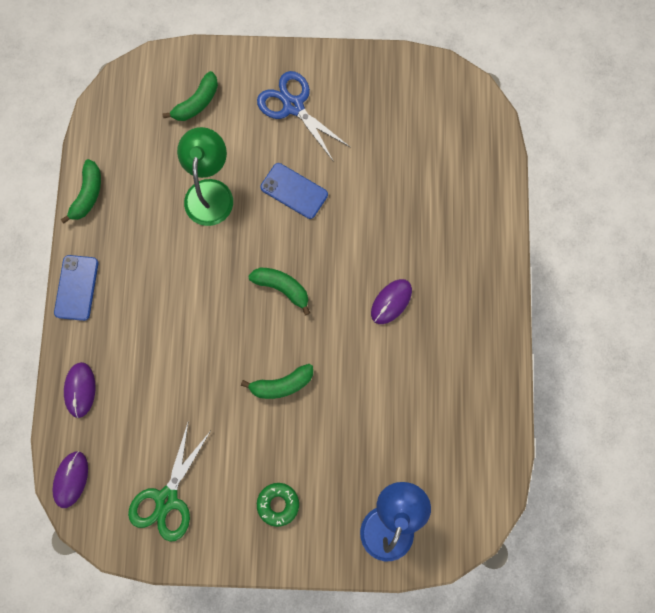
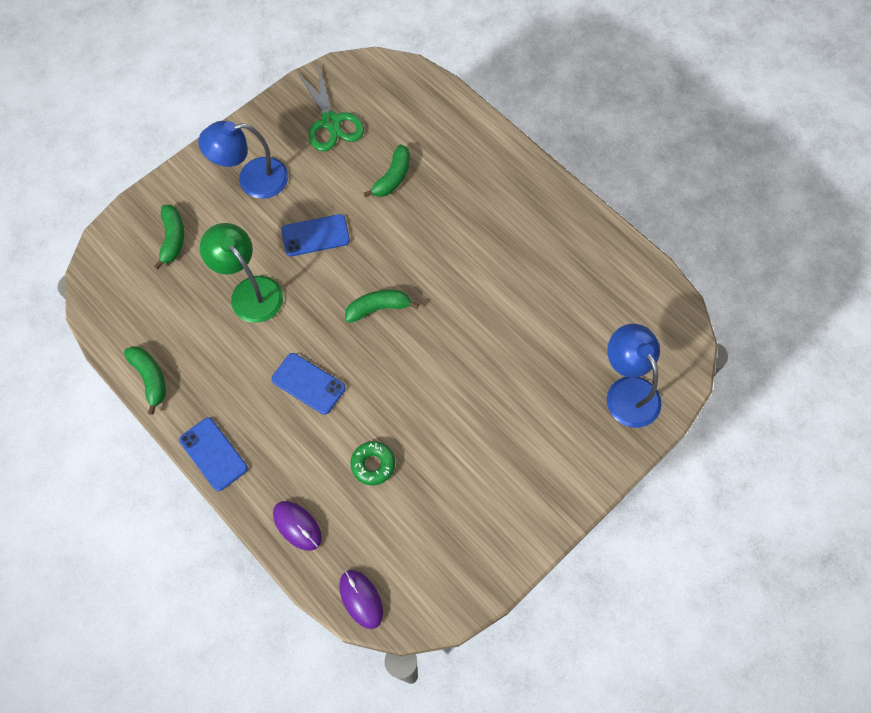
camera: 45 degrees left, 10 degrees down
(167, 499) = (452, 538): green scissors -> green scissors (331, 122)
(182, 298) = (308, 384): none -> blue phone
(278, 504) = (537, 458): green donut -> green donut (373, 464)
(281, 384) = (450, 374): green banana -> green banana (392, 177)
(293, 106) = (252, 180): blue scissors -> blue lamp
(391, 302) = (467, 247): purple mouse -> none

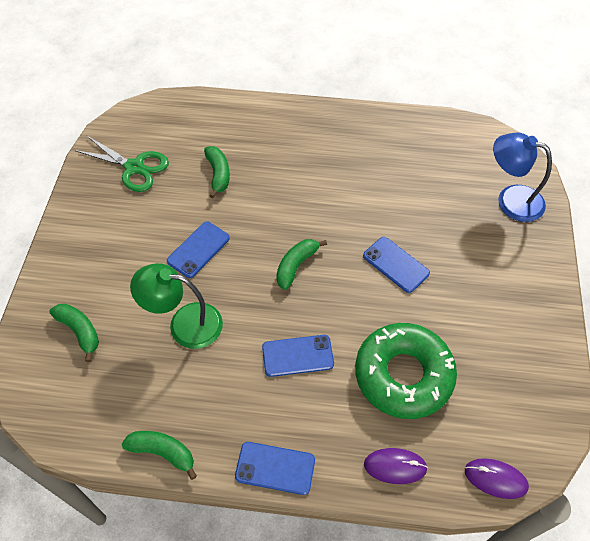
camera: 40 degrees left, 10 degrees down
(252, 180) = (108, 244): blue lamp -> none
(373, 464) = (403, 375): green donut -> green donut, size x2.28
(461, 370) = (396, 264): none -> blue phone

